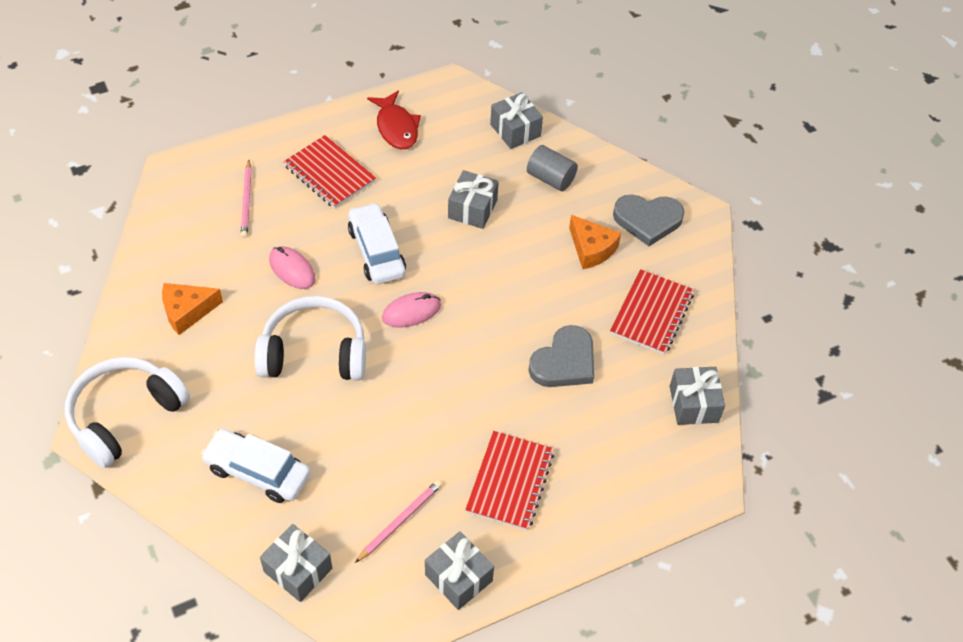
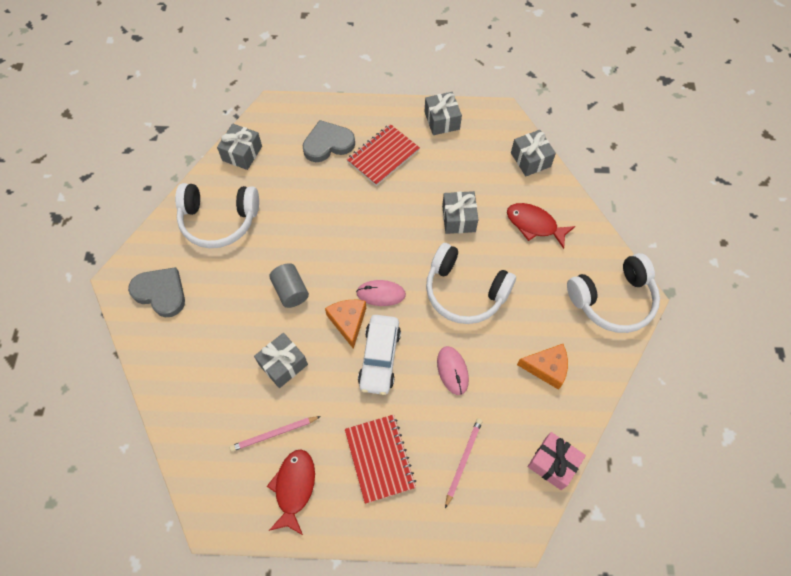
camera: 150 degrees left, 10 degrees up
(154, 231) = (553, 463): none -> pink gift
(257, 472) = (534, 225): white car -> red fish
(400, 521) = (459, 161): pink pencil -> pink pencil (274, 434)
(515, 130) = (194, 432): grey gift -> grey gift (458, 218)
(550, 178) = (202, 366): grey cylinder -> grey cylinder (290, 291)
(564, 362) = (301, 212): grey heart -> grey heart (328, 144)
(591, 249) = (220, 287): orange cheese -> orange cheese (348, 322)
(651, 313) = (219, 220): red notebook -> white headphones

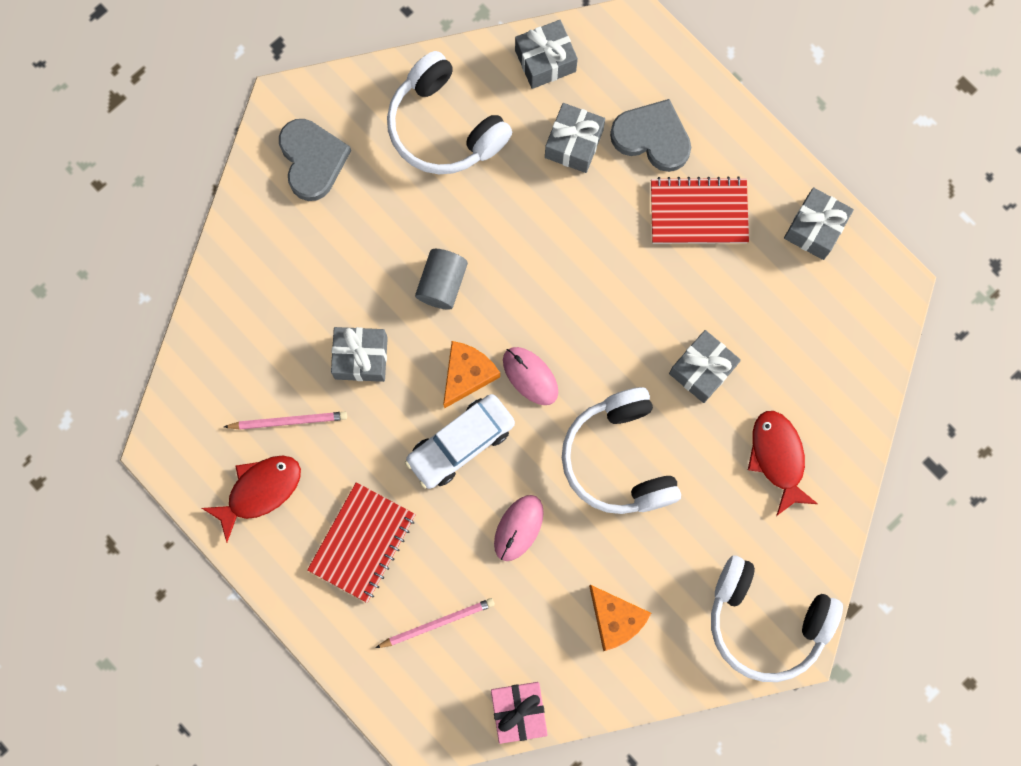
camera: 45 degrees right, 15 degrees up
(274, 434) = (288, 421): pink pencil -> pink pencil turned 150 degrees clockwise
(530, 160) = (863, 376): grey gift -> grey gift (573, 144)

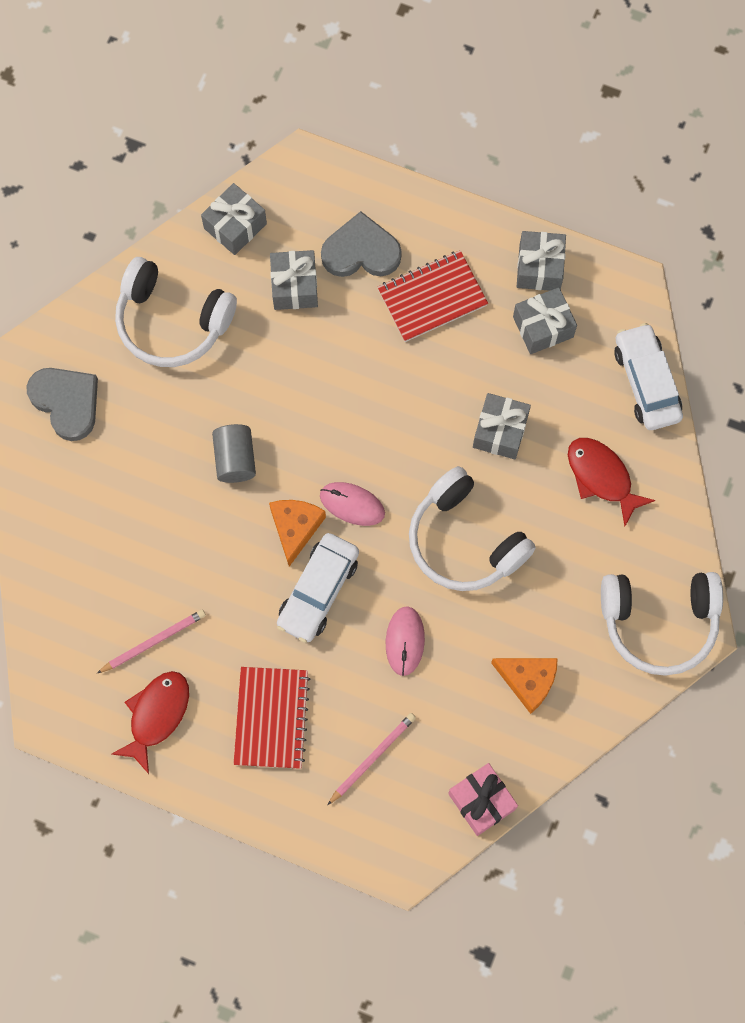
camera: 25 degrees left, 5 degrees down
(361, 358) = (193, 556): grey gift -> grey gift (543, 327)
(864, 385) = (646, 382): none -> white car

